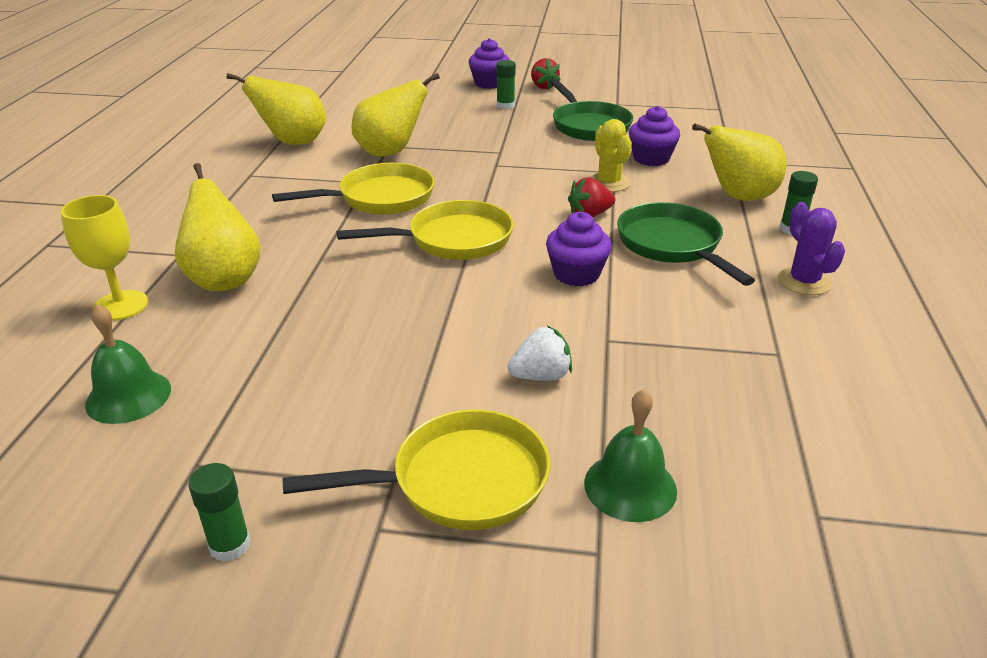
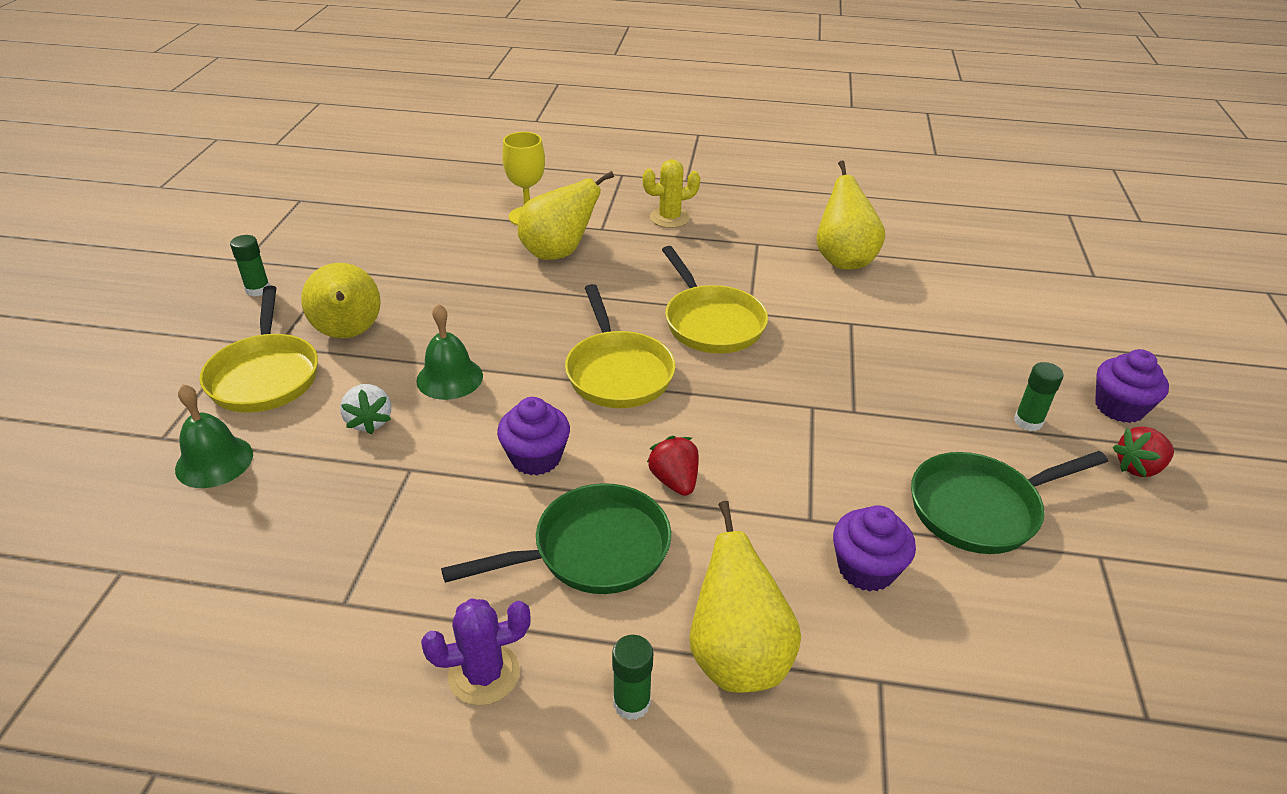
camera: 90 degrees right, 5 degrees up
(128, 396) = (415, 236): green bell -> green bell (449, 378)
(390, 152) = (831, 324): yellow pear -> yellow pear (349, 334)
(609, 183) = (771, 509): yellow cactus -> yellow cactus (669, 218)

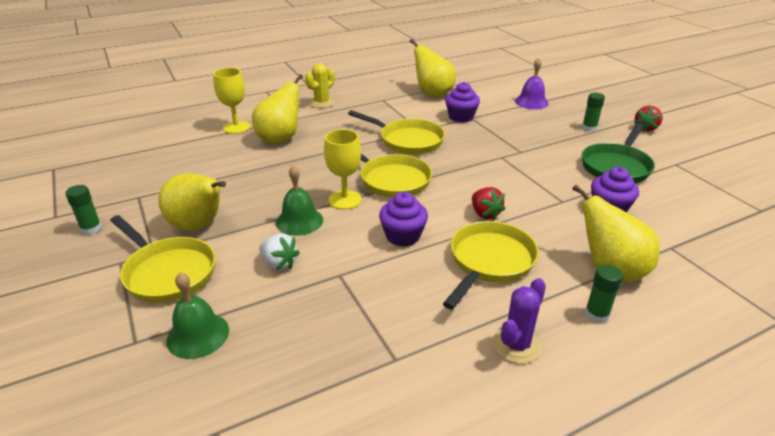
camera: 35 degrees left, 5 degrees down
(530, 374) = (345, 200): none -> yellow goblet
(593, 550) = (489, 262): green pan -> yellow pan
(674, 481) = (485, 214): red strawberry -> red strawberry turned 150 degrees counterclockwise
(988, 334) = (531, 102): none -> purple bell
(1119, 407) = (611, 110): purple cupcake -> purple cupcake (461, 117)

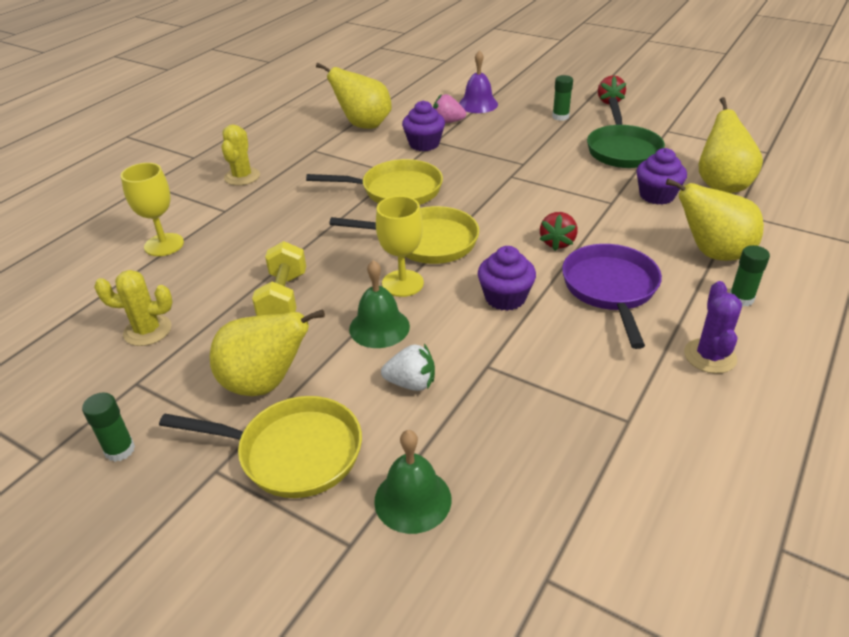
camera: 30 degrees left, 5 degrees up
(175, 171) = (147, 330): none -> yellow cactus
(265, 181) = (283, 298): none -> yellow dumbbell
(280, 138) = (241, 239): yellow pear -> yellow pear (721, 185)
(485, 214) = (557, 242): red strawberry -> red strawberry turned 75 degrees clockwise
(489, 262) = (610, 289): yellow pan -> purple pan
(494, 107) = (447, 122): none -> pink strawberry

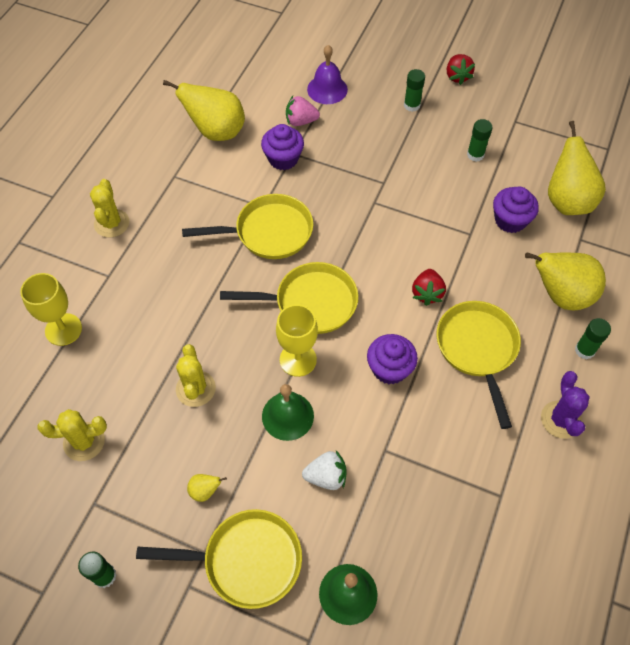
camera: 10 degrees left, 20 degrees up
(265, 383) = (205, 491): yellow pear -> yellow pear, size x0.42
(283, 298) = (195, 389): yellow dumbbell -> yellow cactus
(610, 289) = (477, 349): purple pan -> yellow pan
(622, 150) = (475, 155): green pan -> green glue stick

